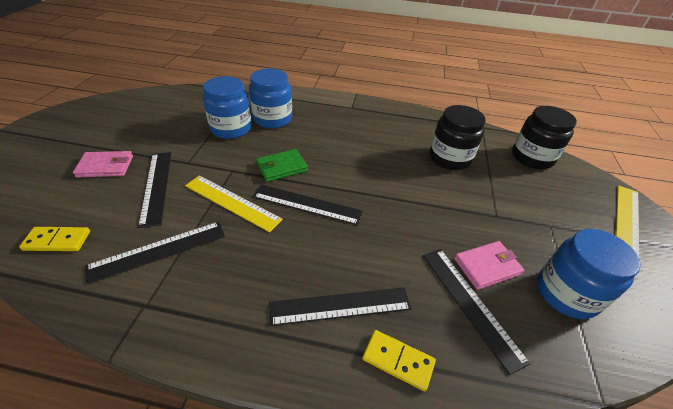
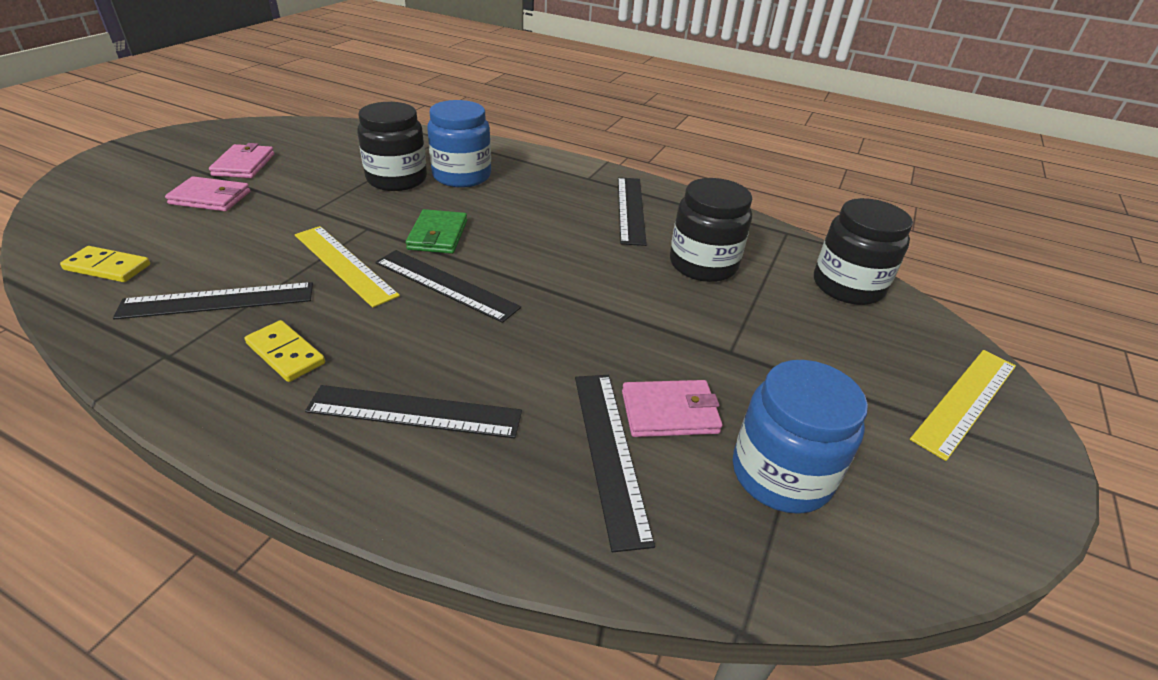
camera: 15 degrees right, 5 degrees down
(116, 134) = (244, 165): none -> pink wallet
(156, 186) = (259, 230): black ruler -> black ruler (630, 209)
(231, 128) = (397, 179): blue jar -> black jar
(282, 167) = (438, 235): green wallet -> green wallet turned 75 degrees counterclockwise
(398, 360) = (455, 493): yellow domino -> yellow domino (286, 353)

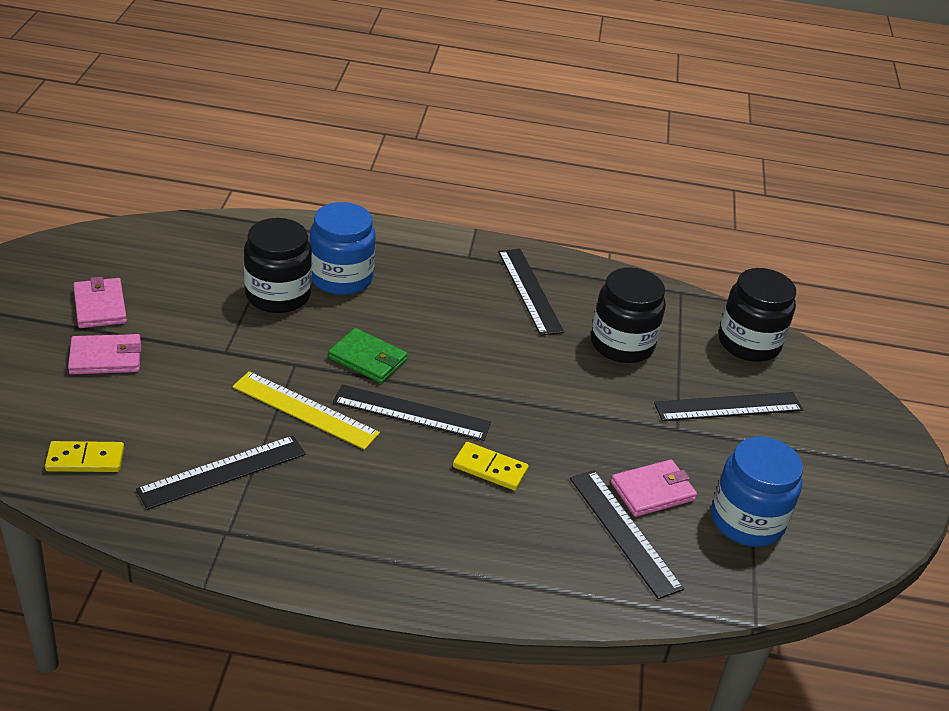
camera: 20 degrees left, 0 degrees up
(286, 353) = (325, 508): yellow domino -> yellow domino (490, 468)
(415, 412) = (465, 533): black ruler -> black ruler (728, 407)
(438, 235) = (368, 359): green wallet -> green wallet turned 45 degrees counterclockwise
(965, 401) = (858, 434): yellow ruler -> none

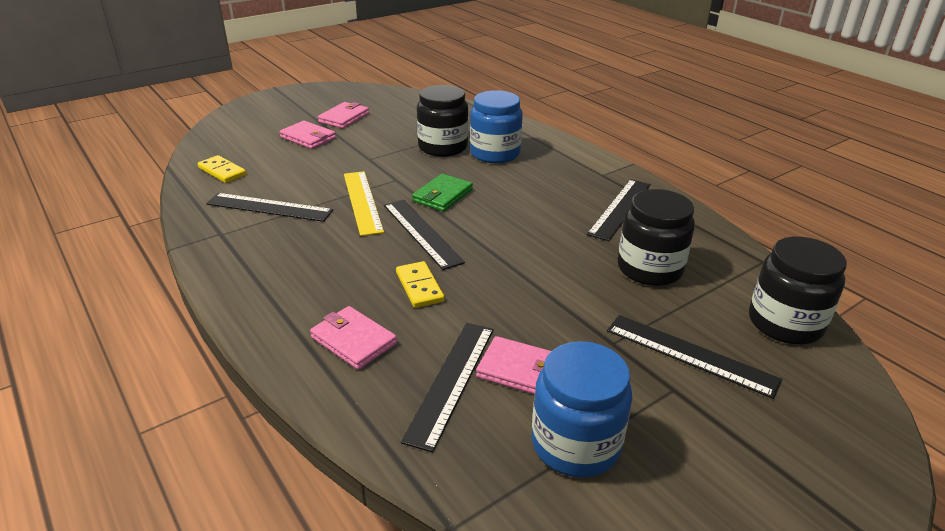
camera: 50 degrees right, 5 degrees down
(368, 359) = (442, 195): green wallet -> green wallet turned 45 degrees clockwise
(514, 550) = (353, 340): none -> pink wallet

